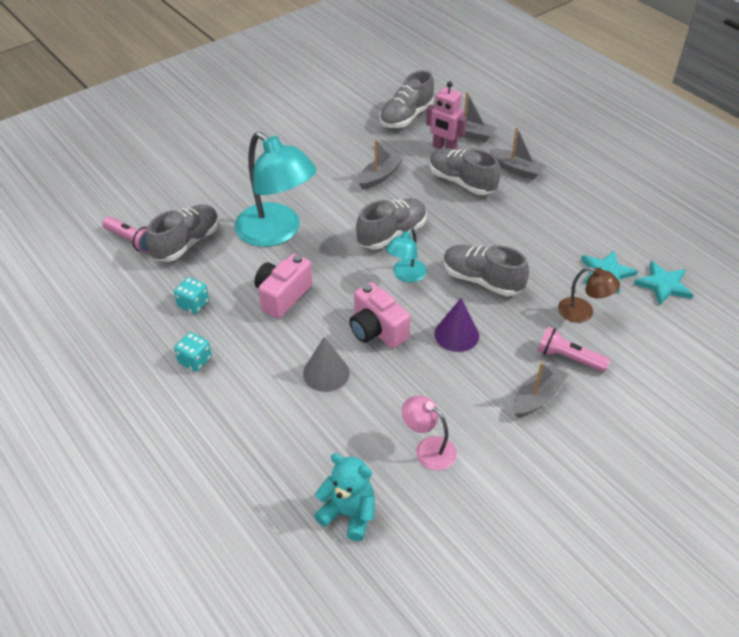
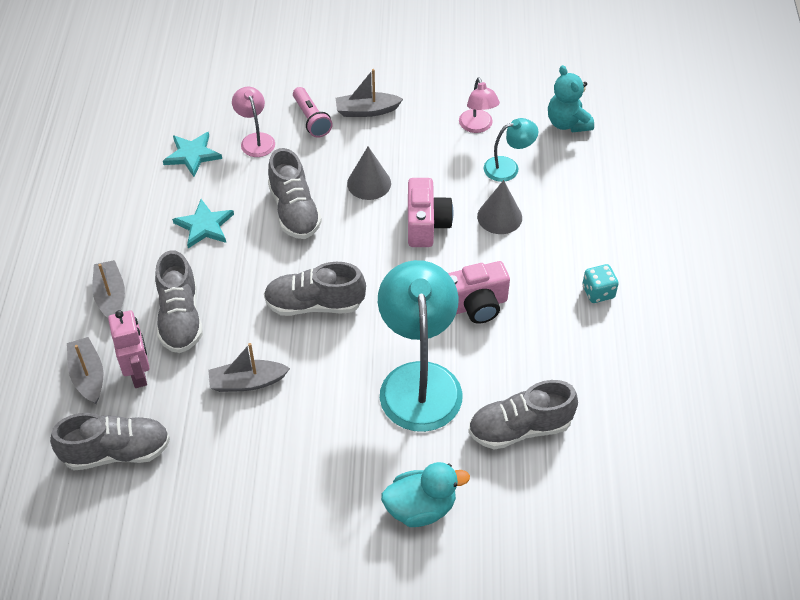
camera: 140 degrees left, 5 degrees up
(131, 240) = (576, 472): pink flashlight -> none
(193, 304) = (562, 349): turquoise dice -> none
(215, 178) = (421, 508): none -> turquoise duck
(406, 275) = (350, 256): turquoise lamp -> turquoise lamp (508, 167)
(456, 334) = (369, 183): purple cone -> grey cone
(583, 313) = (255, 140): brown lamp -> pink lamp
(663, 285) = (167, 120): turquoise star -> turquoise star (204, 226)

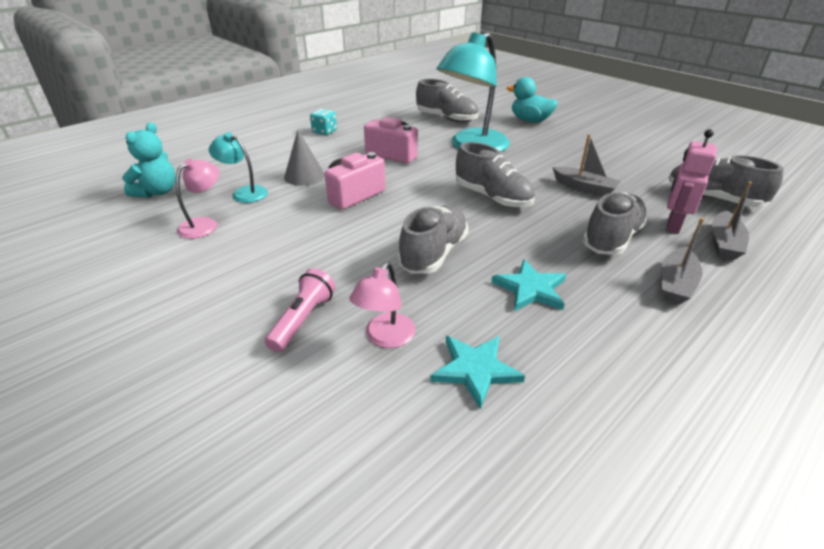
camera: 135 degrees left, 15 degrees down
(367, 111) = (246, 291): grey boat -> none
(369, 183) = (346, 237): grey cone -> none

